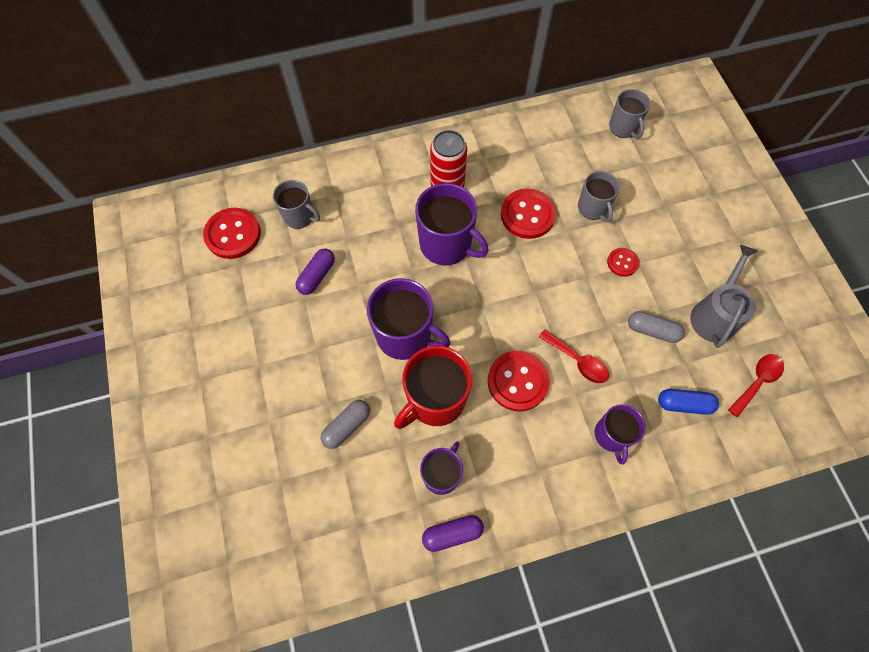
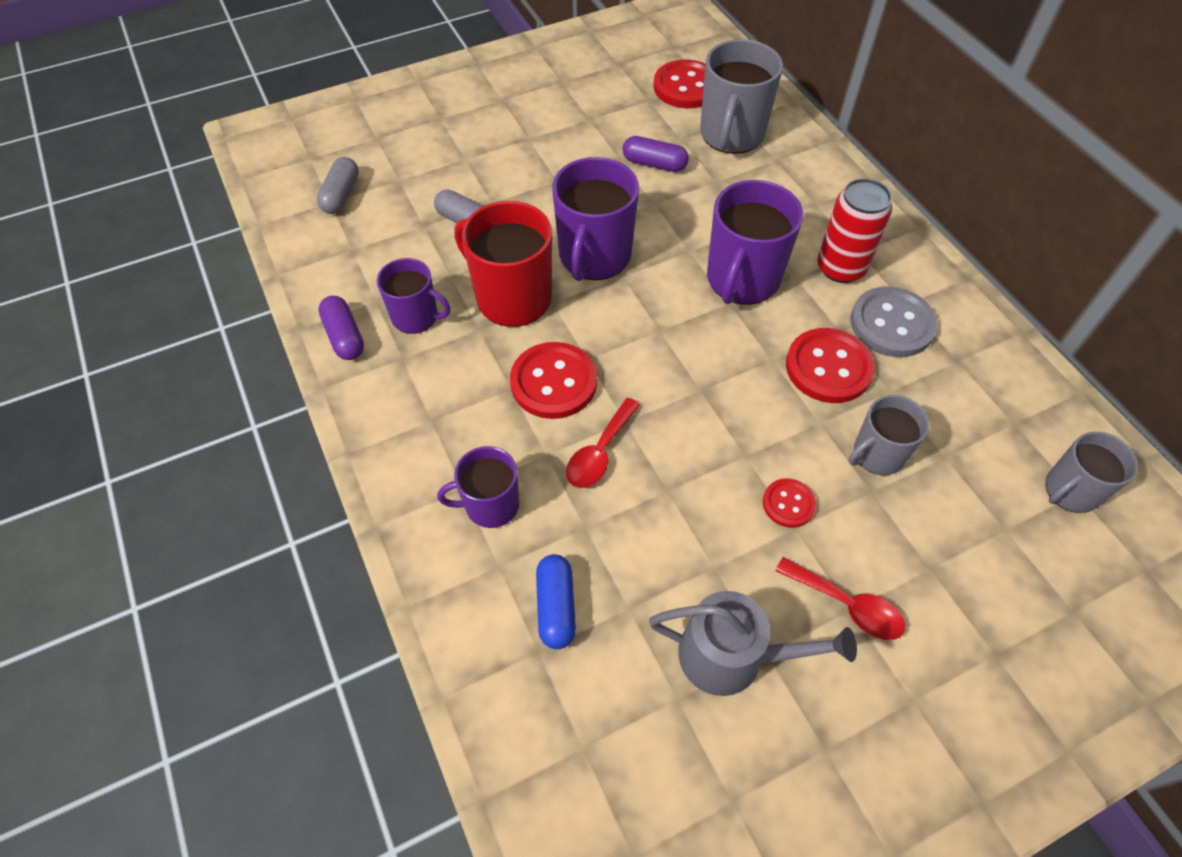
camera: 80 degrees right, 10 degrees down
(299, 216) = (731, 135): grey mug -> grey mug, size x1.64
(498, 171) = (892, 324): none -> grey button
(652, 330) = (675, 554): grey capsule -> grey capsule (341, 195)
(757, 381) = (619, 731): red spoon -> red spoon (847, 605)

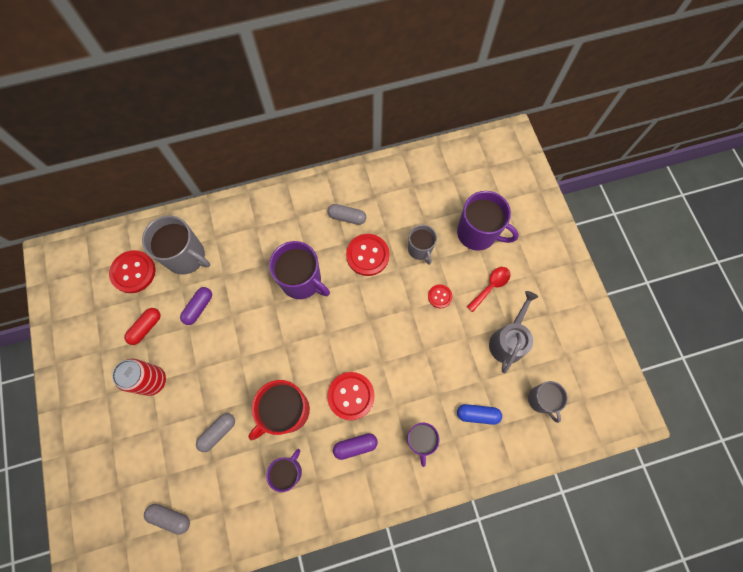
camera: 80 degrees left, 15 degrees up
(344, 336) = (294, 517): purple capsule -> purple capsule (355, 446)
(594, 256) = (266, 358): purple mug -> purple mug (477, 233)
(599, 453) = (398, 379): red spoon -> none
(607, 116) = (146, 328): none -> red capsule
(840, 268) = (305, 229): red can -> red can (152, 381)
(892, 324) = (347, 217): grey button -> grey capsule
(1070, 491) = (450, 178): grey mug -> grey mug (541, 400)

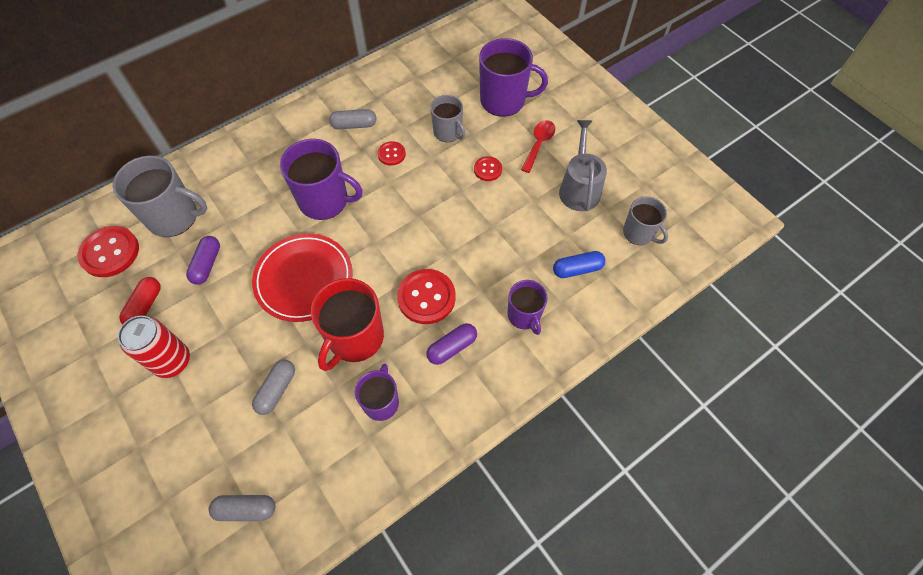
camera: 20 degrees left, 10 degrees down
(265, 346) = (304, 279): none -> red plate
(367, 255) = (391, 154): red button -> red button, size x0.55

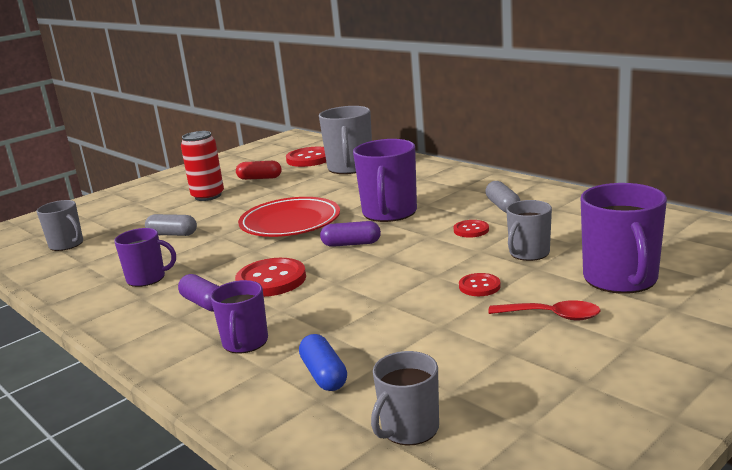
camera: 85 degrees right, 40 degrees down
(207, 264) = (302, 187): purple capsule -> purple capsule (351, 244)
(246, 509) = (67, 244): grey capsule -> grey mug
(355, 338) = (221, 255): red mug -> none
(524, 315) = (245, 342): purple mug -> purple mug turned 60 degrees counterclockwise
(579, 188) = (480, 360): grey watering can -> none

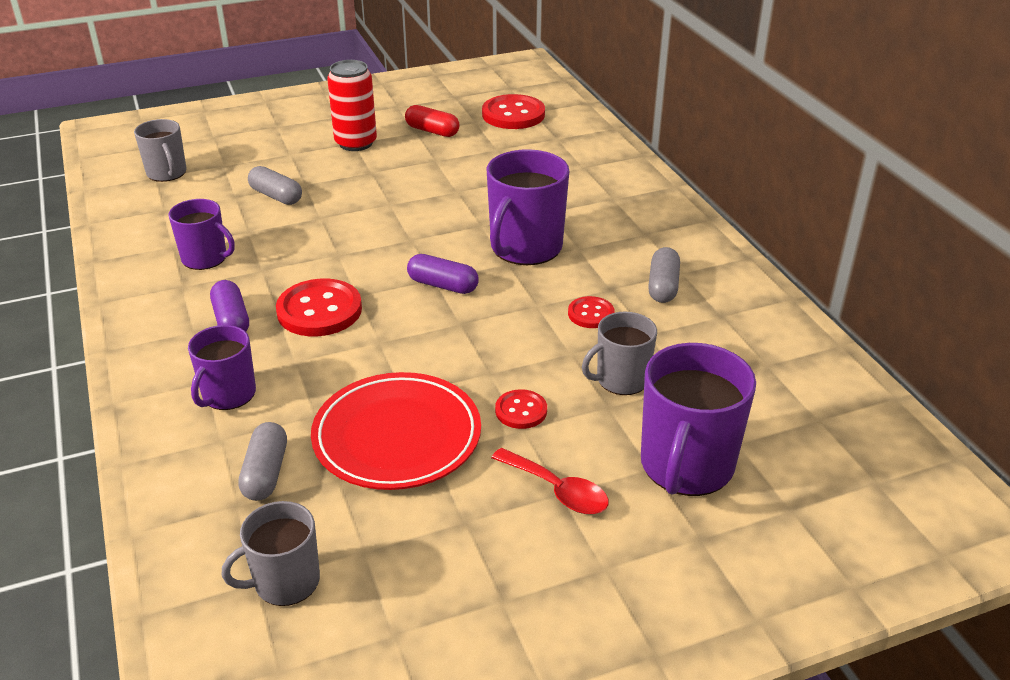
camera: 20 degrees right, 15 degrees up
(290, 222) = (407, 223): red plate -> red plate (397, 436)
(324, 375) = (265, 473): blue capsule -> grey capsule
(350, 168) = (546, 148): grey mug -> none

